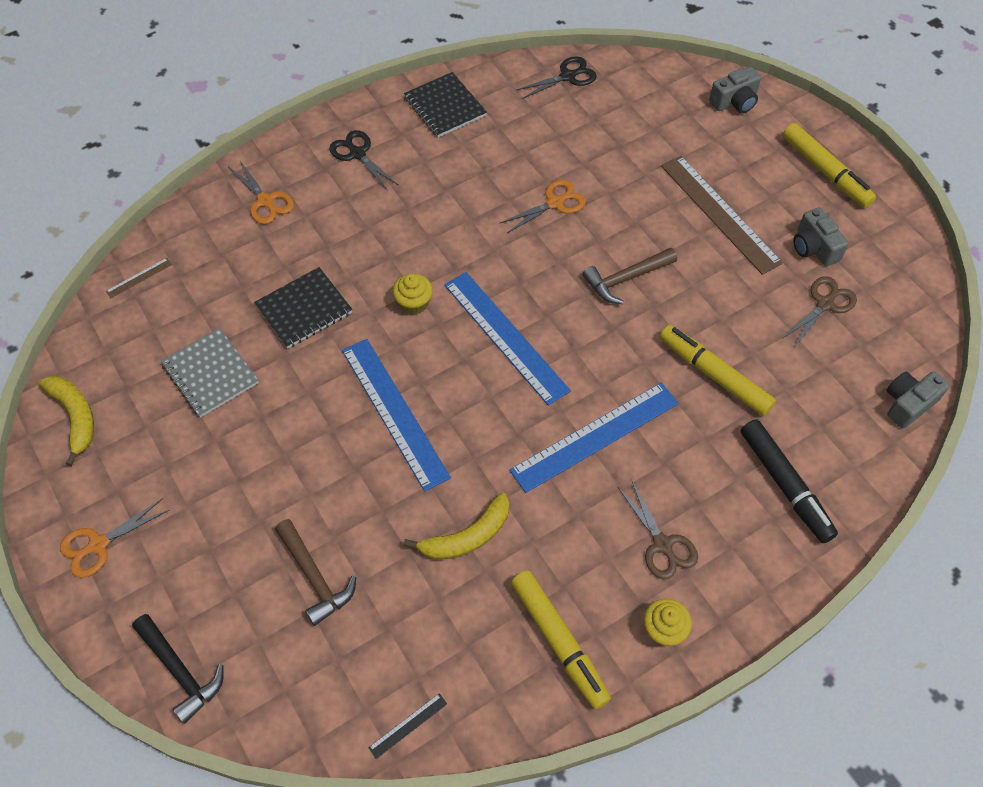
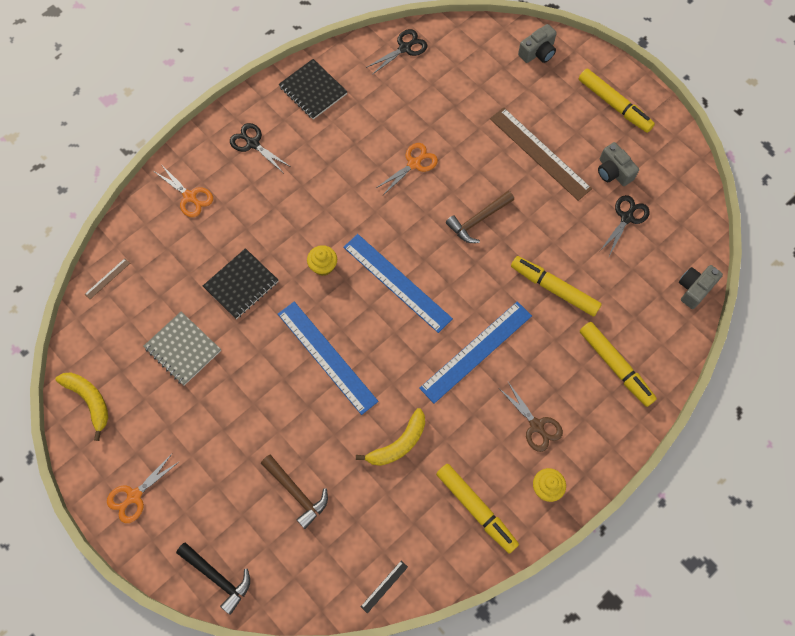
camera: 10 degrees left, 10 degrees up
(784, 485) = (615, 366): black marker -> yellow marker
(825, 304) = (626, 218): brown scissors -> black scissors

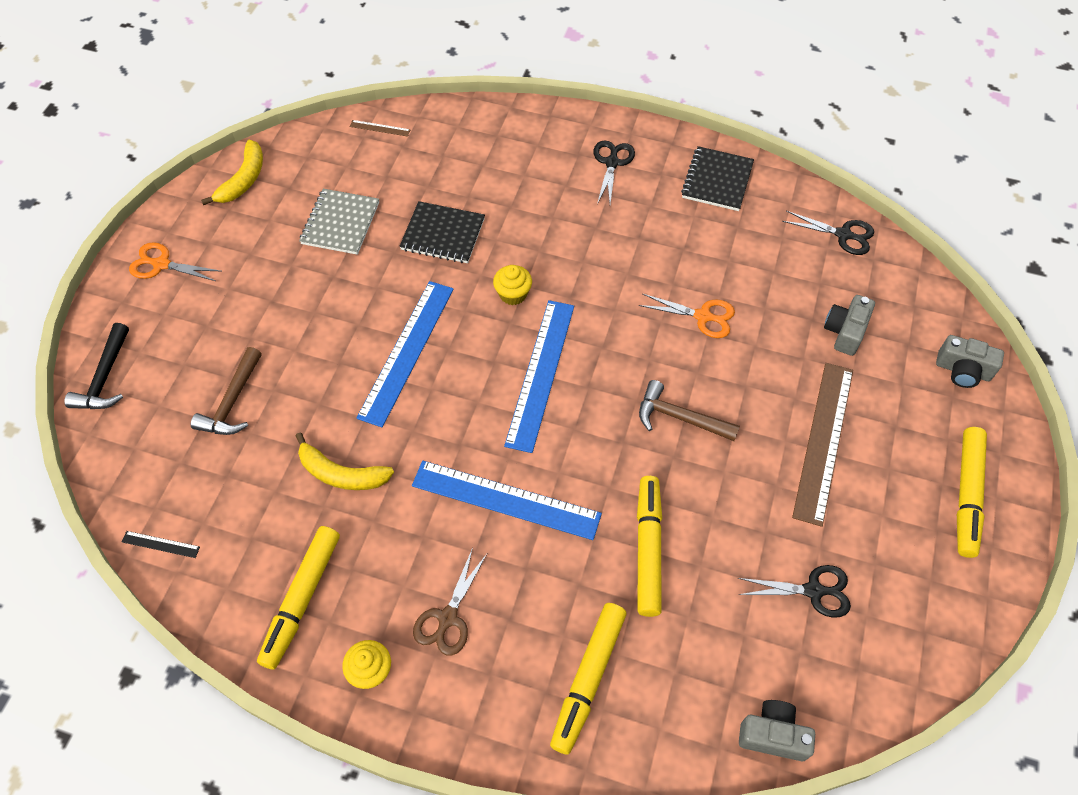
camera: 60 degrees right, 10 degrees down
(189, 197) = (512, 144): orange scissors -> none
(613, 171) = (868, 541): grey camera -> grey camera (845, 331)

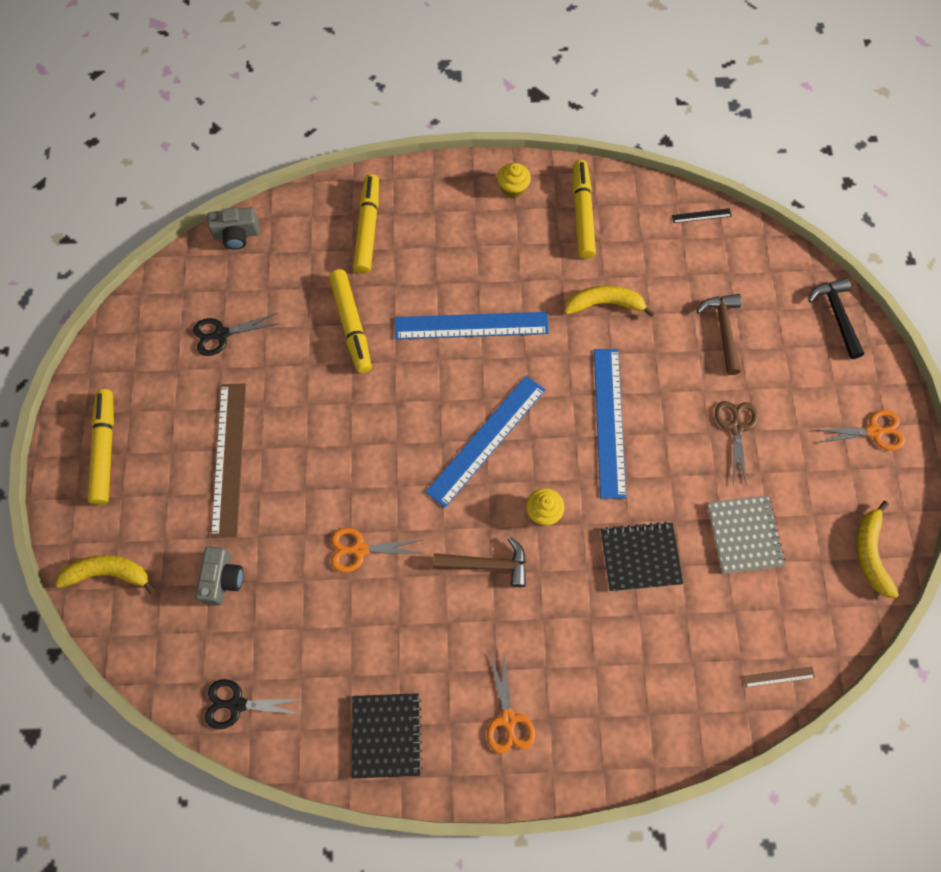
camera: 160 degrees right, 10 degrees up
(447, 618) = (477, 234): brown scissors -> brown scissors (736, 428)
(540, 373) = (486, 440): blue ruler -> blue ruler turned 45 degrees clockwise
(612, 163) = (508, 719): black scissors -> orange scissors
(680, 417) = (355, 439): brown hammer -> brown hammer (487, 564)
(962, 370) = (108, 573): grey camera -> yellow banana

